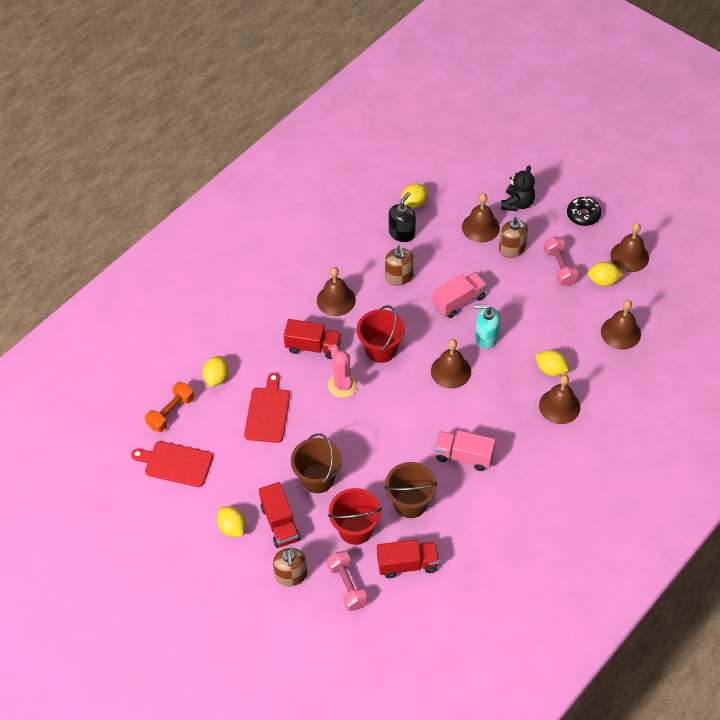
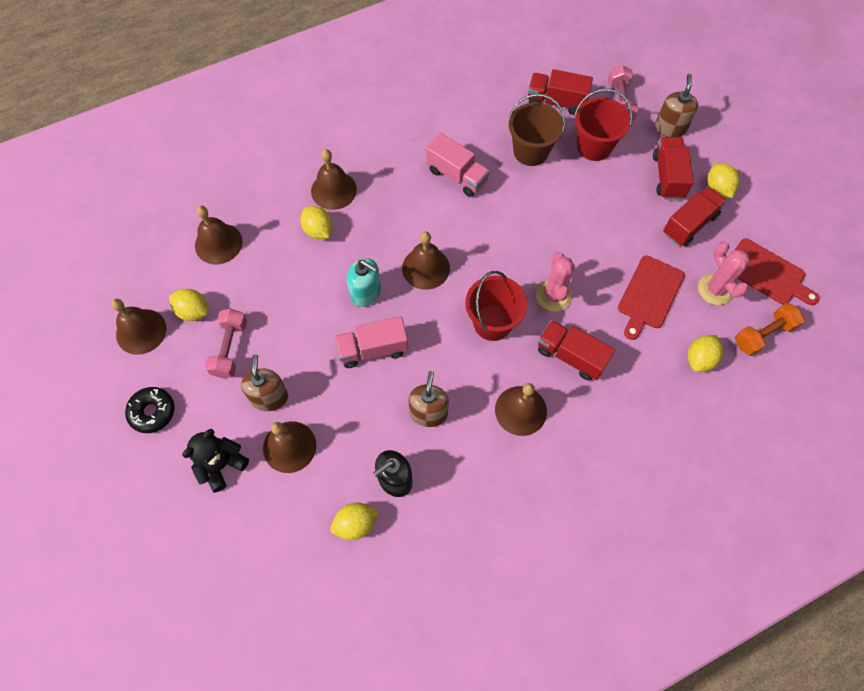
camera: 160 degrees left, 10 degrees up
(216, 435) = (715, 289): none -> pink cactus
(250, 483) = (689, 224): none -> red truck
(317, 478) = (616, 205): brown bucket -> none

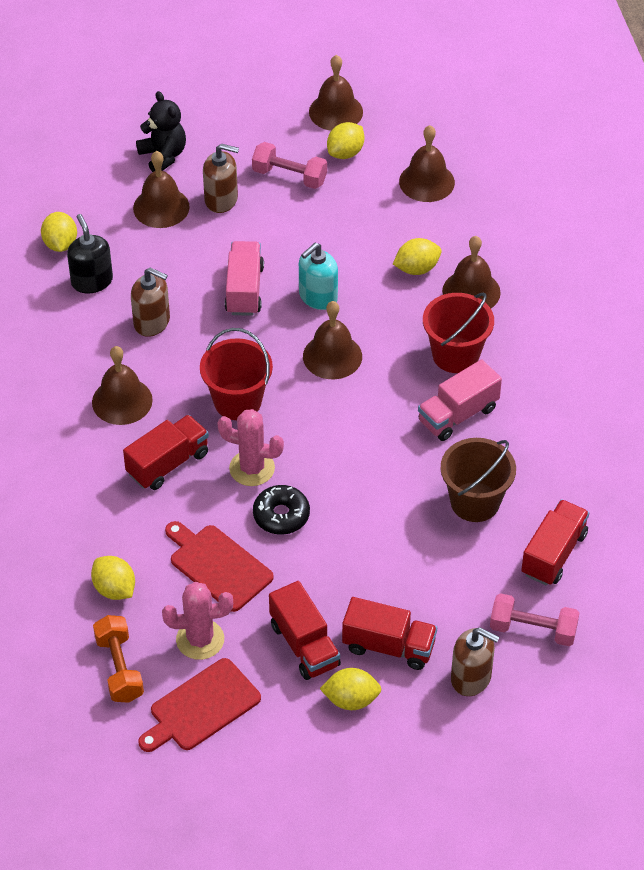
camera: 105 degrees right, 15 degrees down
(152, 412) = (240, 112): black donut -> black donut (281, 515)
(594, 146) = (463, 576): red bucket -> red bucket (455, 355)

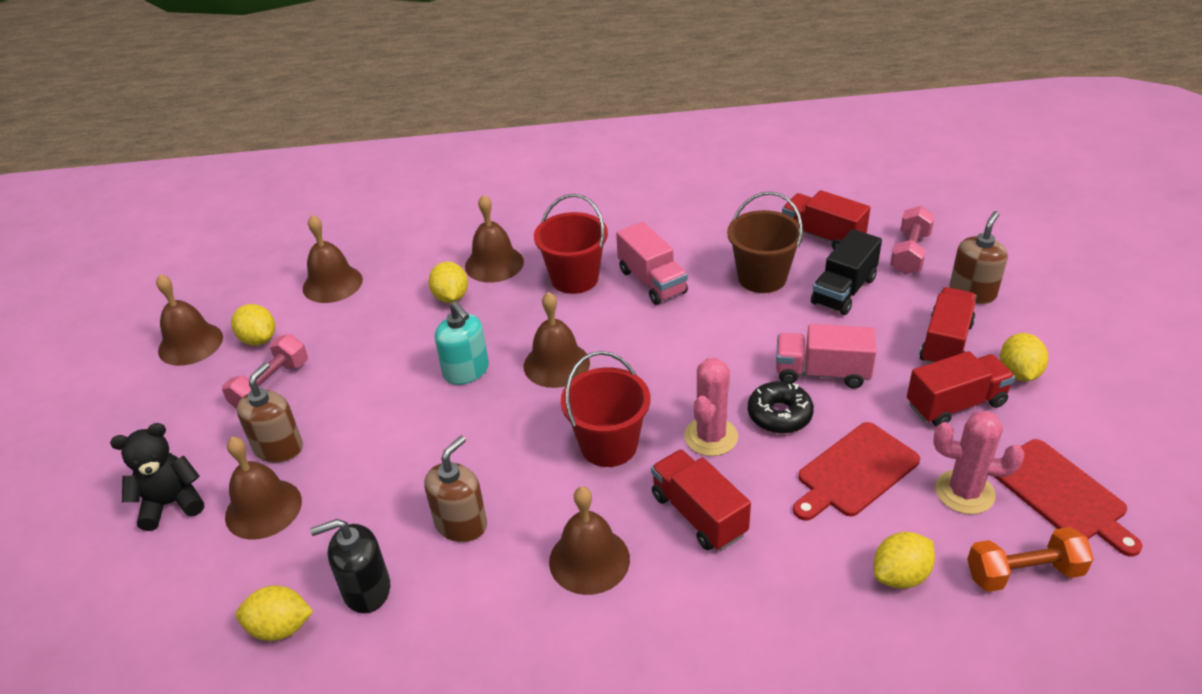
camera: 80 degrees left, 10 degrees down
(200, 639) = (964, 492): pink cactus -> pink cactus turned 75 degrees counterclockwise
(244, 290) = (436, 432): pink truck -> pink truck (822, 373)
(461, 568) = (843, 291): none -> black truck

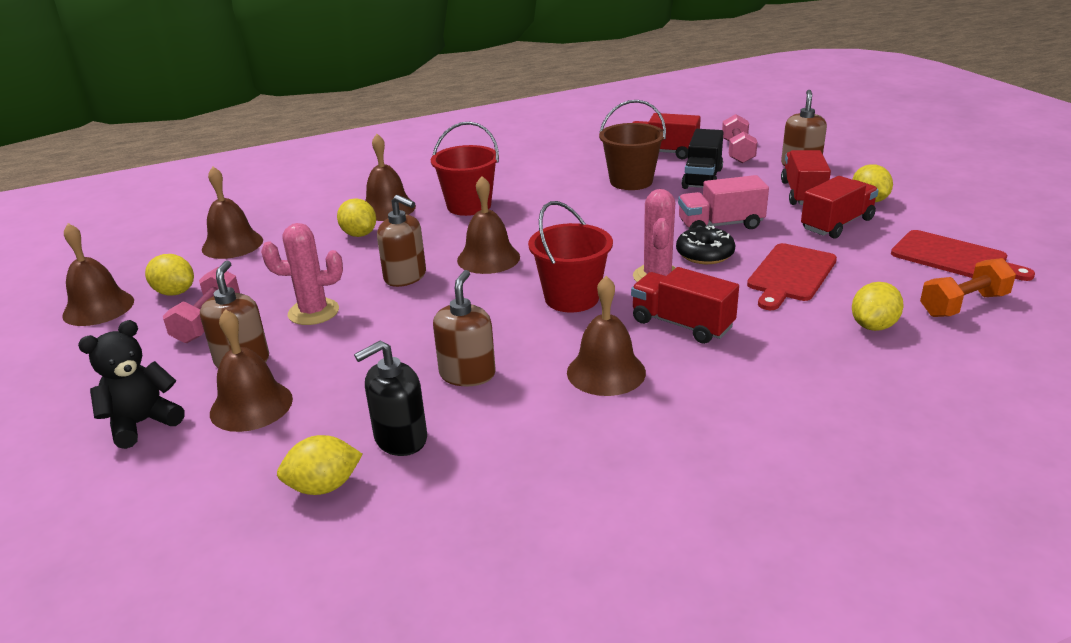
camera: 20 degrees left, 10 degrees down
(466, 371) = (405, 277): turquoise soap dispenser -> brown soap dispenser
(652, 281) = (539, 197): pink truck -> none
(964, 492) = (883, 270): pink cactus -> pink cactus (313, 312)

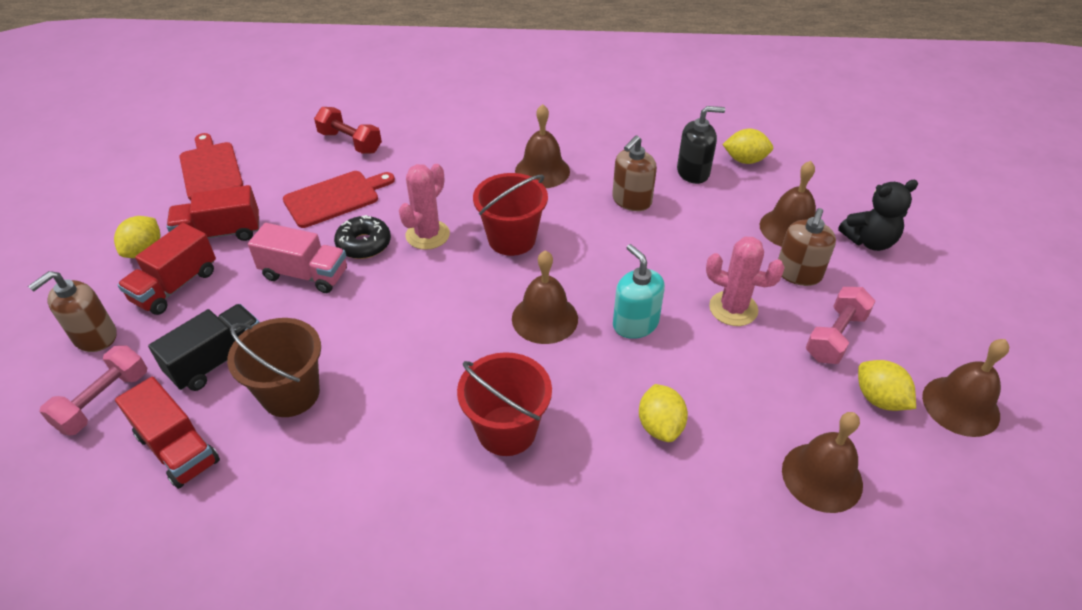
camera: 155 degrees left, 15 degrees up
(387, 208) = (607, 475): brown bell -> none
(405, 277) = (635, 324): brown soap dispenser -> turquoise soap dispenser
(682, 324) = (459, 186): red truck -> none
(873, 326) = (350, 142): yellow lemon -> red dumbbell
(963, 305) = (277, 136): orange dumbbell -> none

